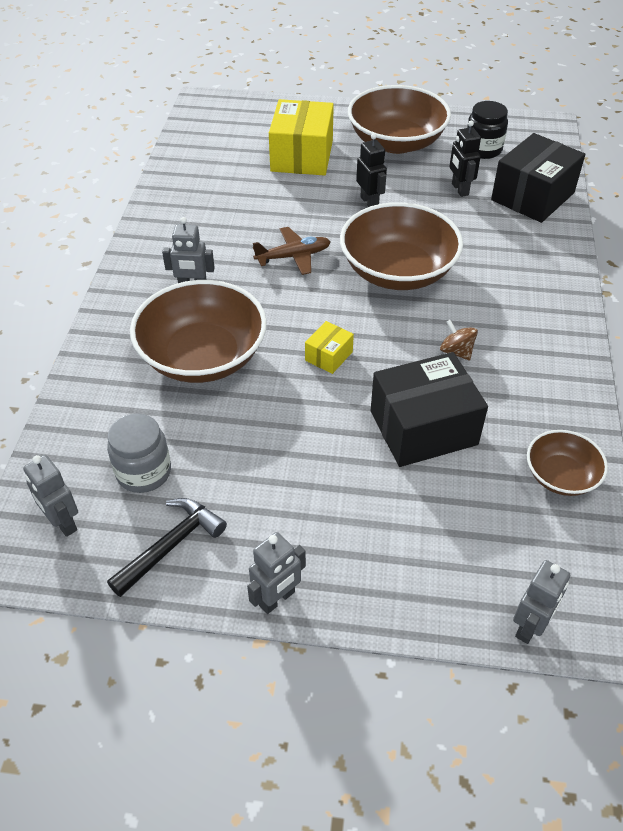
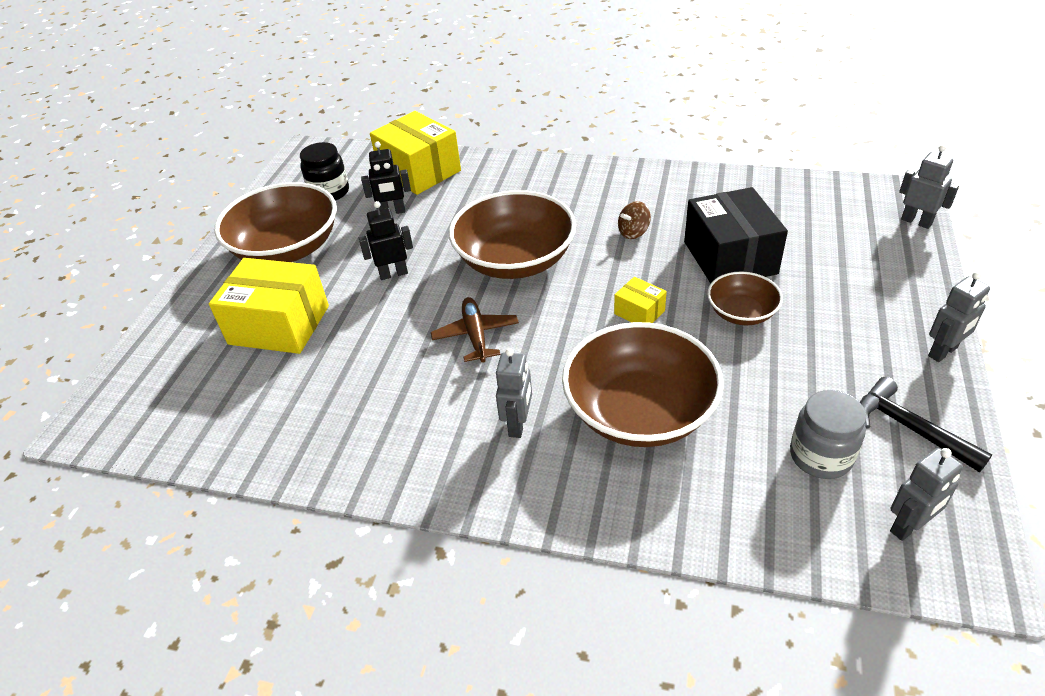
camera: 80 degrees left, 5 degrees down
(277, 599) = (943, 352): grey robot -> grey robot turned 90 degrees clockwise
(532, 196) = (419, 171): black box -> yellow box
(561, 476) = (771, 193): brown bowl -> brown bowl (741, 313)

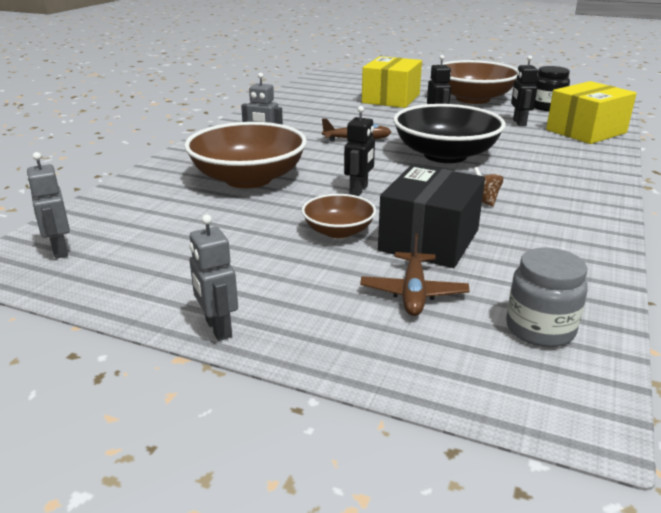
camera: 95 degrees right, 15 degrees down
(515, 260) = (445, 155): brown bowl -> black bowl
(639, 312) = (359, 190): yellow box -> black robot
(729, 257) = (429, 240): black box -> black box turned 60 degrees counterclockwise
(820, 456) = (151, 232): grey jar -> grey jar (540, 329)
(821, 259) = (413, 293): none -> brown plane
(910, 428) = (141, 277): black hammer -> none
(916, 221) = (493, 398): grey robot -> none

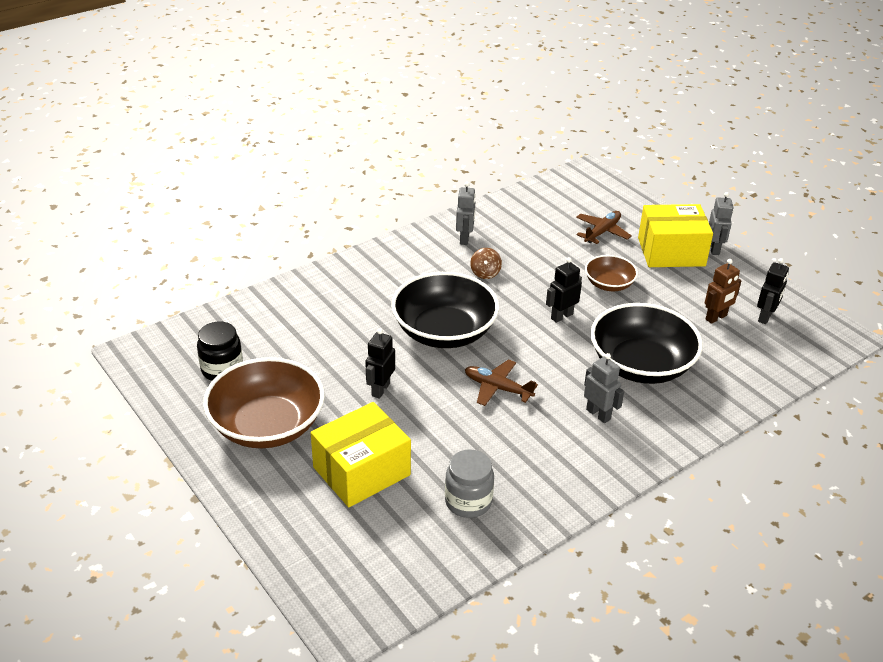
camera: 150 degrees left, 10 degrees up
(59, 250) = (803, 334): grey robot -> grey robot (464, 239)
(183, 236) = (716, 318): none -> brown robot
(248, 179) = (641, 365): brown bowl -> black bowl
(429, 240) = (558, 257): black box -> none
(519, 123) = (302, 353): black robot -> black robot (765, 317)
(540, 329) = (562, 198): grey jar -> grey jar (468, 501)
(586, 131) = (268, 314): yellow box -> yellow box (671, 252)

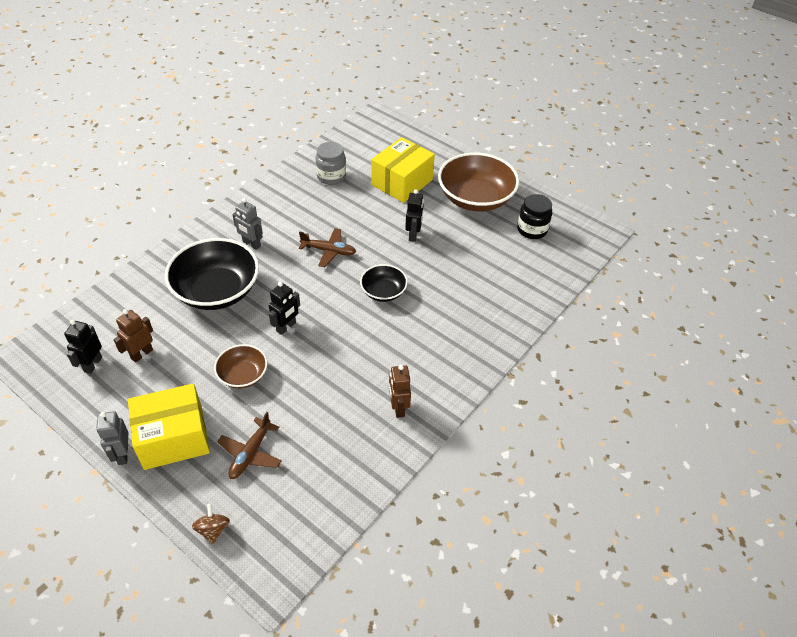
camera: 165 degrees right, 10 degrees up
(444, 332) = (383, 292): black bowl -> black bowl, size x0.52
(464, 239) = (398, 408): grey robot -> brown robot
(485, 273) = (365, 364): brown spinning top -> brown spinning top (213, 529)

